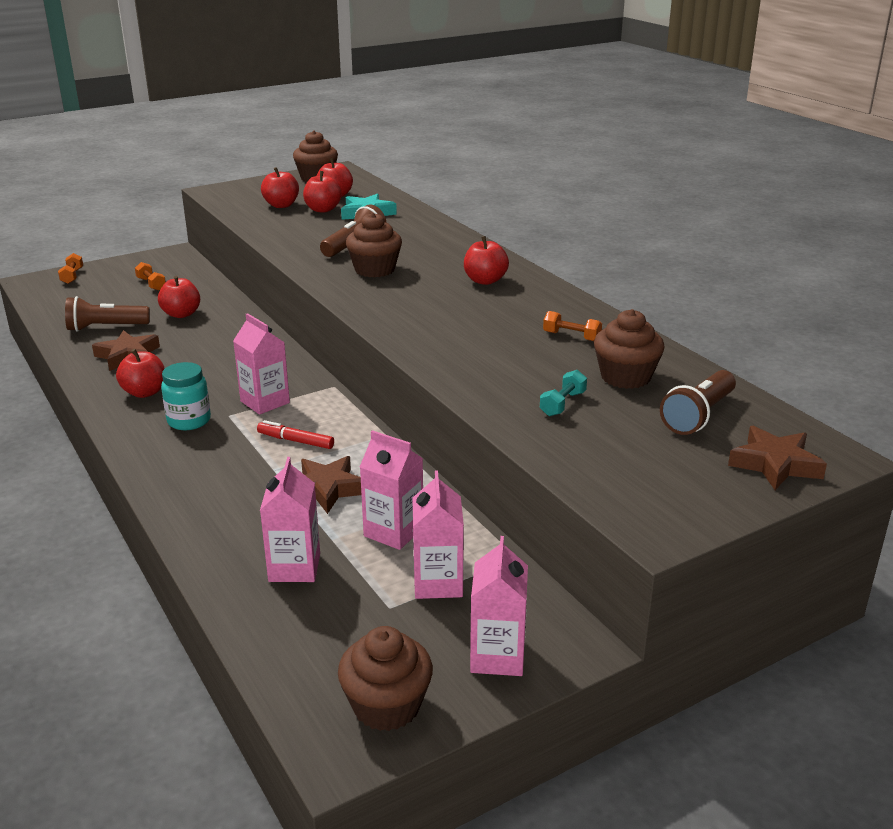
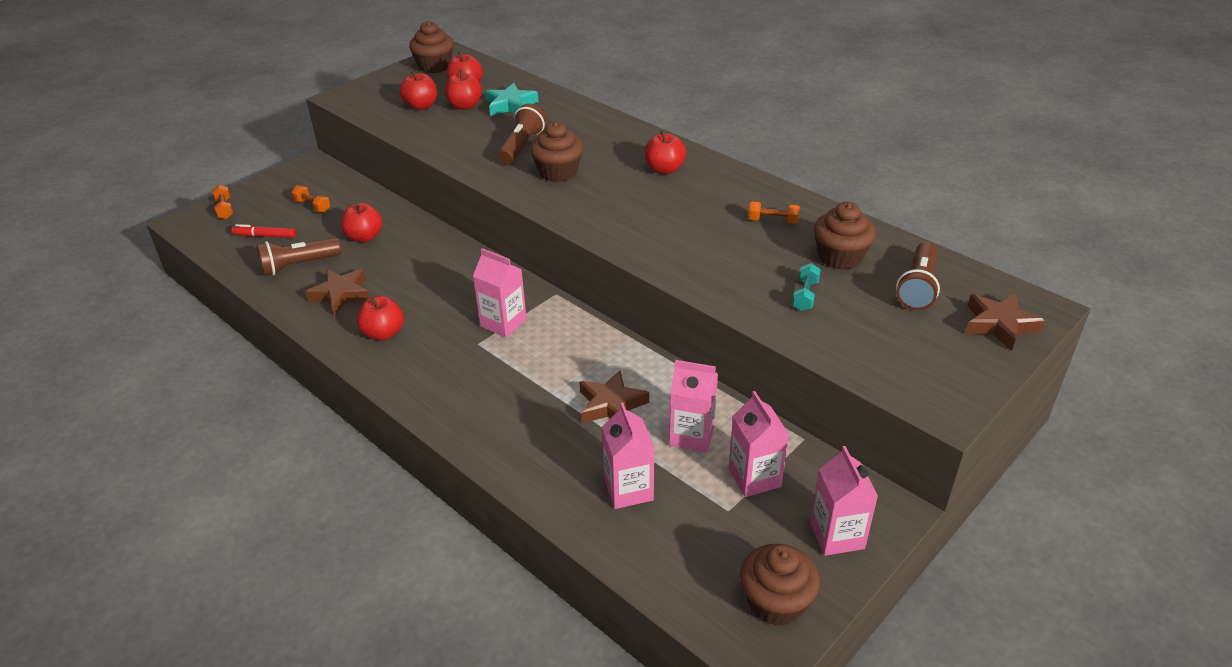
camera: 15 degrees left, 10 degrees up
(189, 421) = (445, 357): turquoise jar -> none
(296, 441) = (556, 360): red marker -> red marker (265, 236)

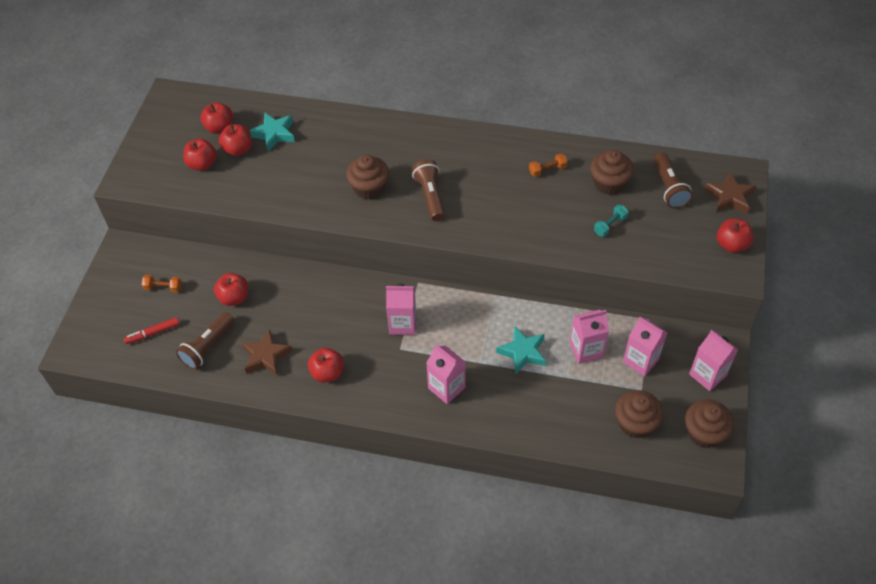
camera: 30 degrees left, 15 degrees up
(224, 209) = (91, 323): orange dumbbell -> none
(434, 66) = (171, 115): brown cupcake -> brown cupcake (635, 423)
(521, 146) = (320, 173): brown flashlight -> brown flashlight (430, 196)
(611, 405) = (523, 352): brown star -> turquoise star
(628, 490) = (578, 406): pink carton -> pink carton (446, 388)
(664, 169) = (442, 153): red apple -> red apple (731, 245)
(805, 295) = (610, 225): turquoise dumbbell -> turquoise dumbbell turned 60 degrees clockwise

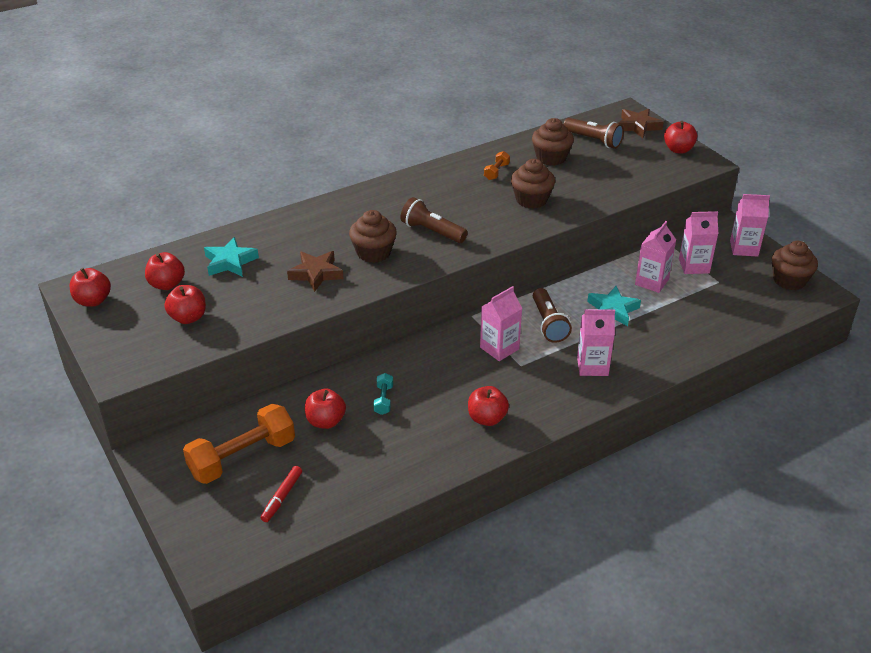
camera: 45 degrees left, 15 degrees down
(163, 287) = (242, 457): orange dumbbell -> orange dumbbell, size x2.24
(208, 347) = (352, 471): brown flashlight -> brown flashlight (548, 324)
(238, 149) = (210, 289): red apple -> red apple (93, 301)
(266, 356) = (417, 442): brown star -> brown star (316, 274)
(610, 225) = (588, 180): turquoise dumbbell -> turquoise dumbbell (383, 400)
(635, 423) = (743, 302): brown cupcake -> brown cupcake (531, 200)

